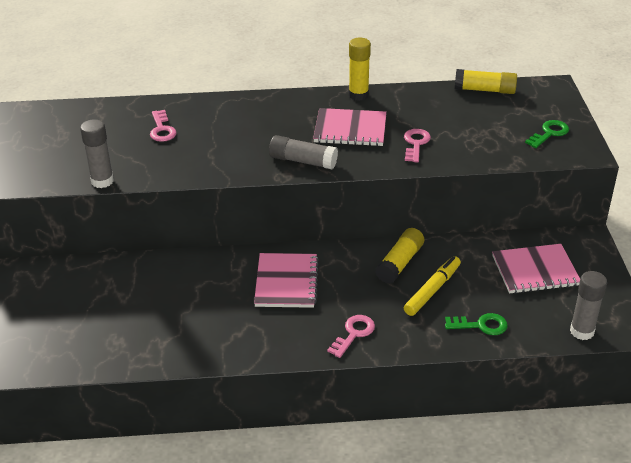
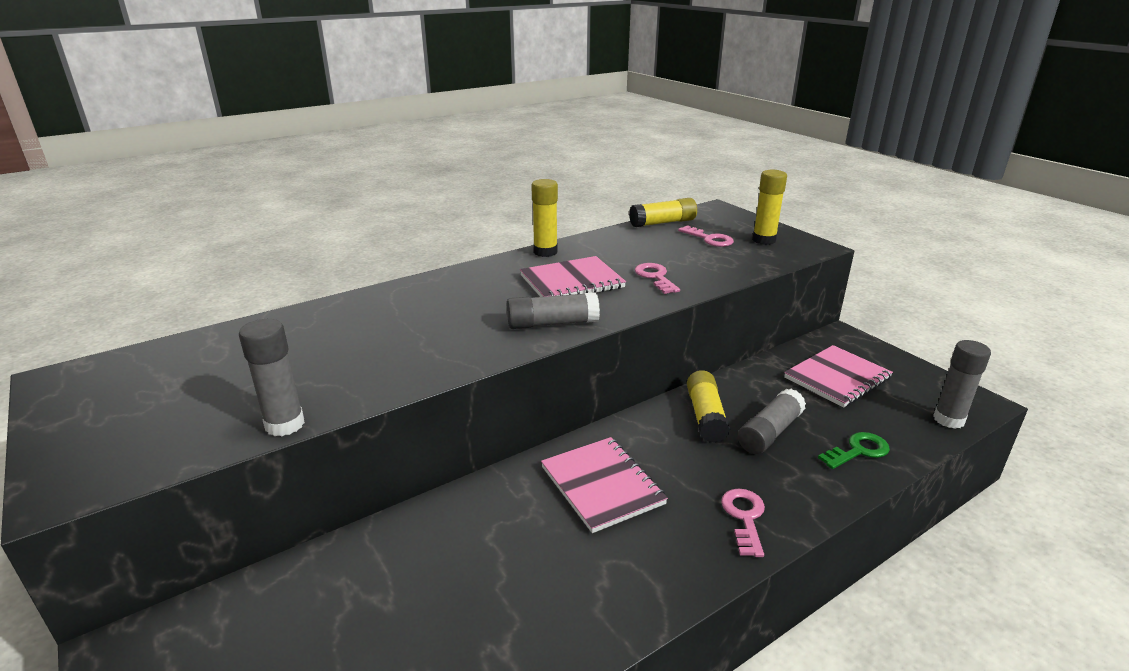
camera: 30 degrees left, 10 degrees down
(162, 129) = (331, 338): pink key -> pink key (709, 239)
(432, 290) = (769, 432): yellow marker -> grey glue stick
(549, 133) = (764, 240): green key -> yellow glue stick

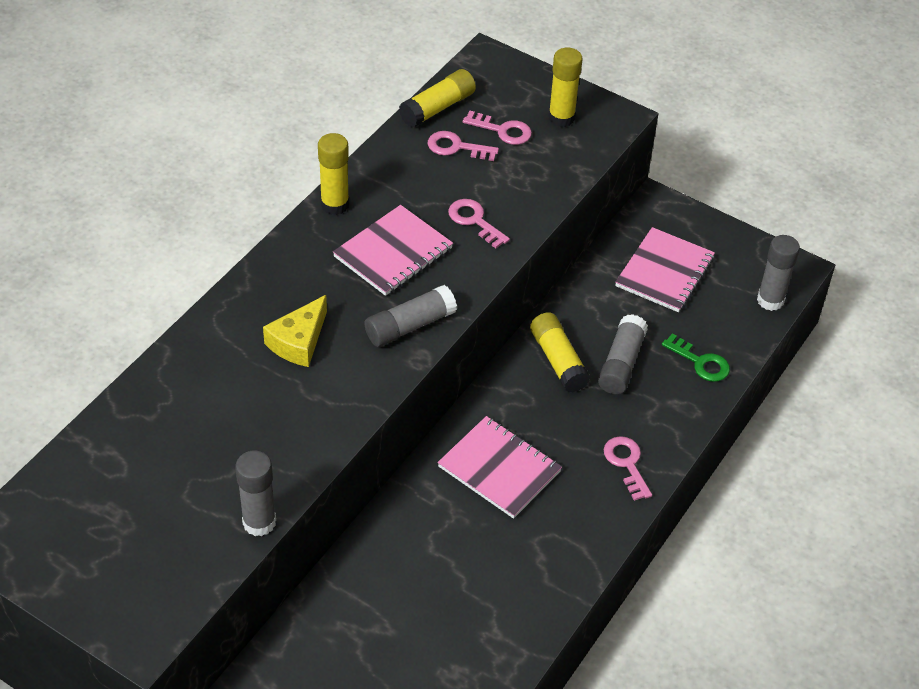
camera: 25 degrees left, 20 degrees up
(447, 314) = (298, 341): none -> yellow cheese
(665, 241) = (456, 147): none -> pink key
(858, 450) = (701, 362): green key -> green key turned 90 degrees clockwise

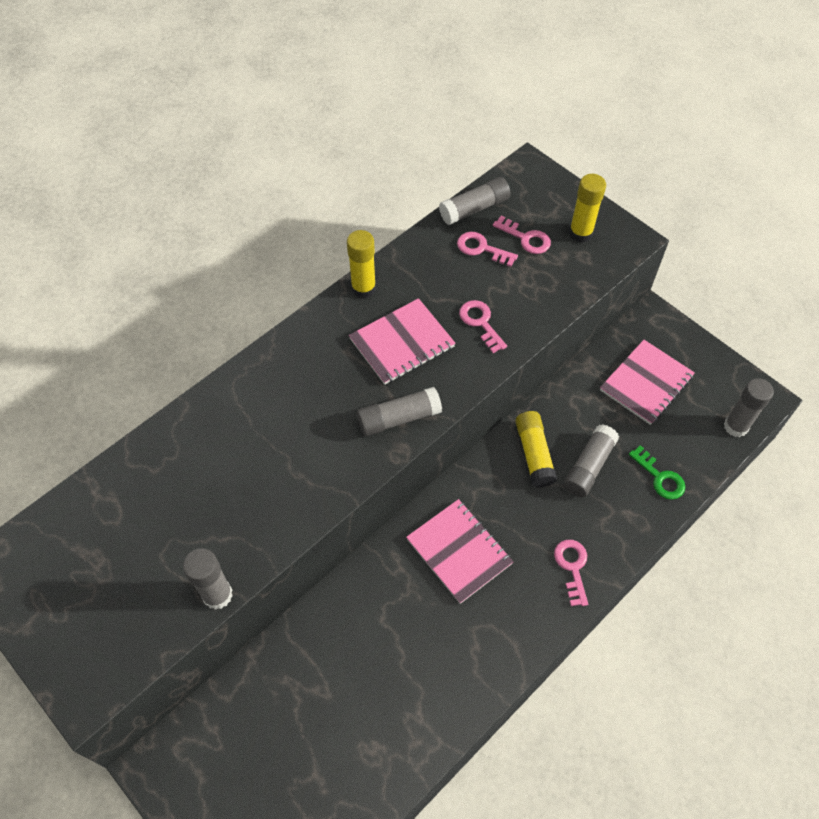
camera: 15 degrees right, 10 degrees up
(298, 341) = (299, 417): yellow cheese -> none
(438, 108) = (474, 209): yellow glue stick -> grey glue stick

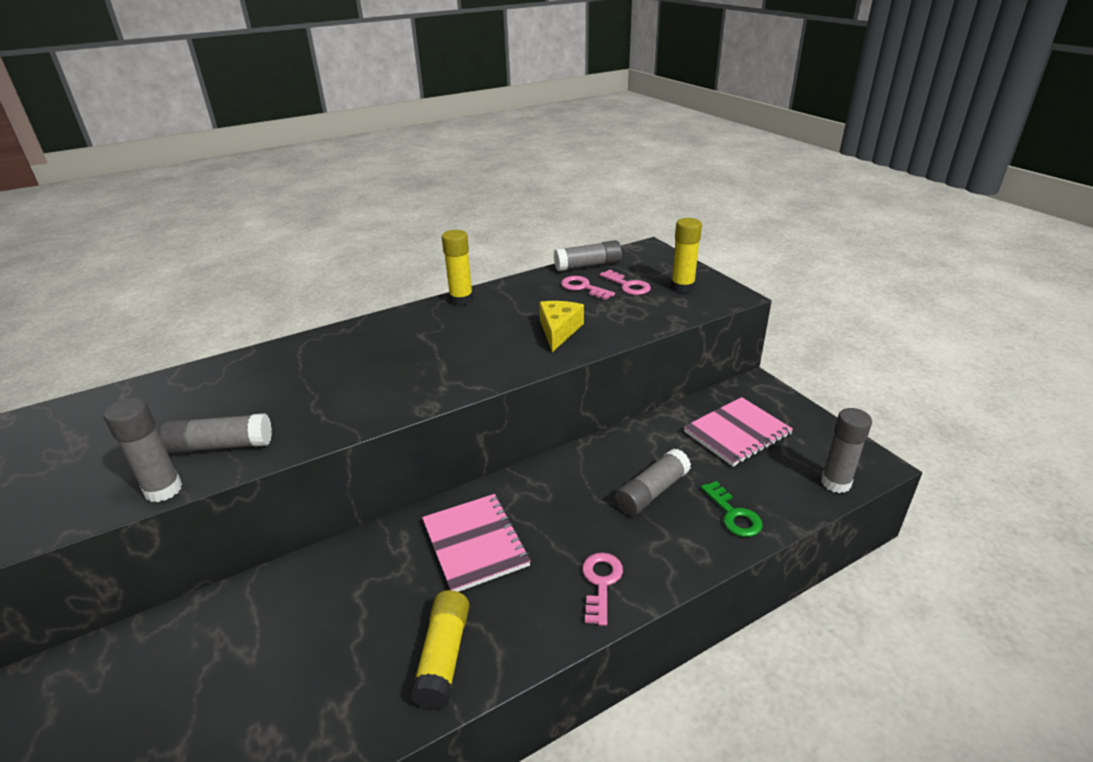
camera: 15 degrees right, 25 degrees down
(398, 418) = (441, 383): grey glue stick -> grey glue stick (221, 446)
(402, 343) = (476, 335): pink notebook -> none
(480, 323) = (559, 330): pink key -> yellow cheese
(534, 454) = (594, 472): yellow glue stick -> yellow glue stick (444, 656)

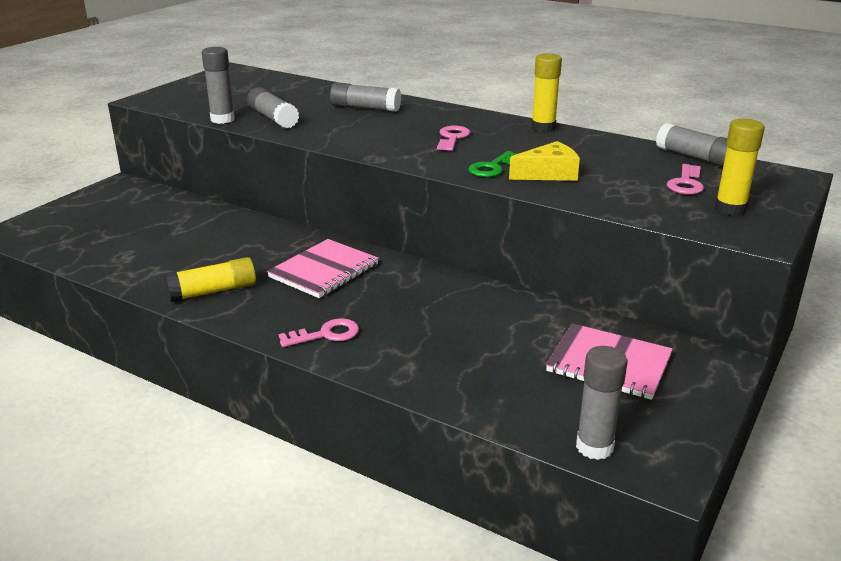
camera: 60 degrees right, 5 degrees down
(583, 288) = (645, 165): pink key -> pink key (452, 138)
(652, 492) = (460, 333): grey glue stick -> grey glue stick (365, 108)
(734, 514) = (472, 385): green key -> green key (492, 168)

